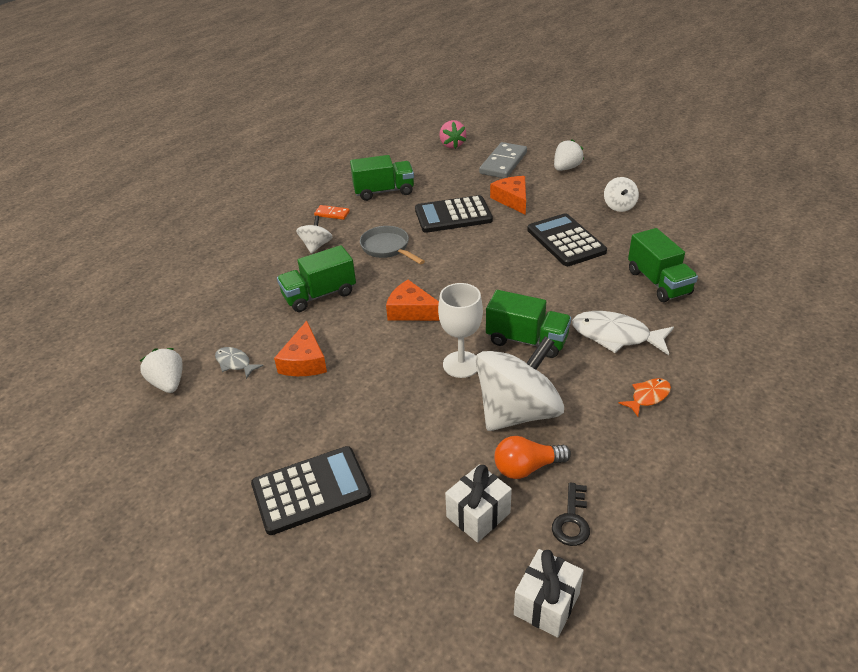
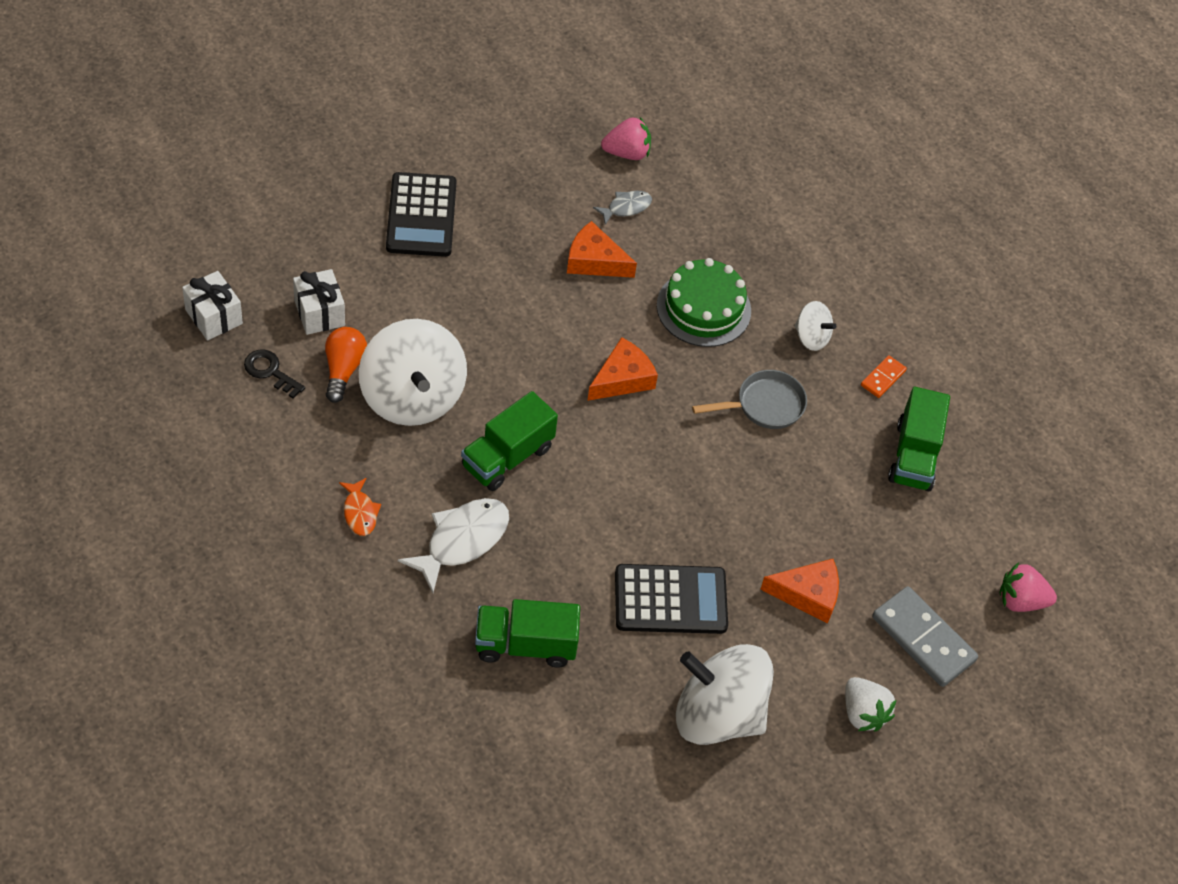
camera: 105 degrees right, 15 degrees up
(168, 383) = (627, 153): white strawberry -> pink strawberry
(319, 295) = (703, 308): green truck -> green cake
(453, 215) = (805, 507): black calculator -> none
(461, 364) = (507, 383): white goblet -> none
(619, 206) = (718, 715): white spinning top -> white spinning top, size x2.11

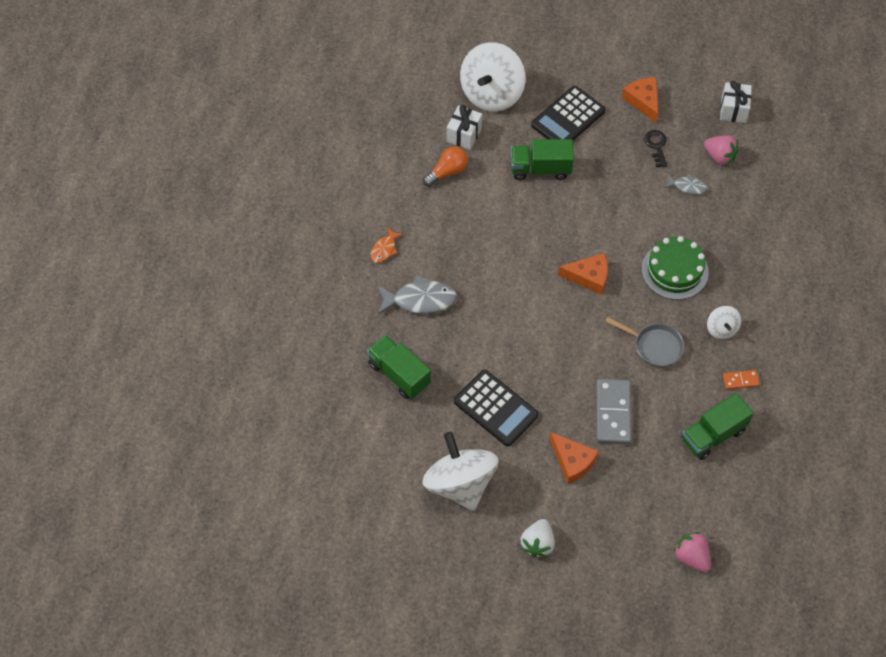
camera: 50 degrees right, 5 degrees up
(213, 317) = (410, 102): white gift -> white gift (733, 110)
(270, 371) = (410, 148): black key -> black key (656, 146)
(412, 396) = (468, 209): white spinning top -> white spinning top (492, 93)
(462, 541) = (420, 300): white fish -> grey fish
(507, 457) = (486, 274): green truck -> green truck (540, 169)
(594, 261) = (639, 204): orange cheese -> orange cheese (643, 101)
(923, 639) = (612, 533): grey domino -> grey domino (613, 413)

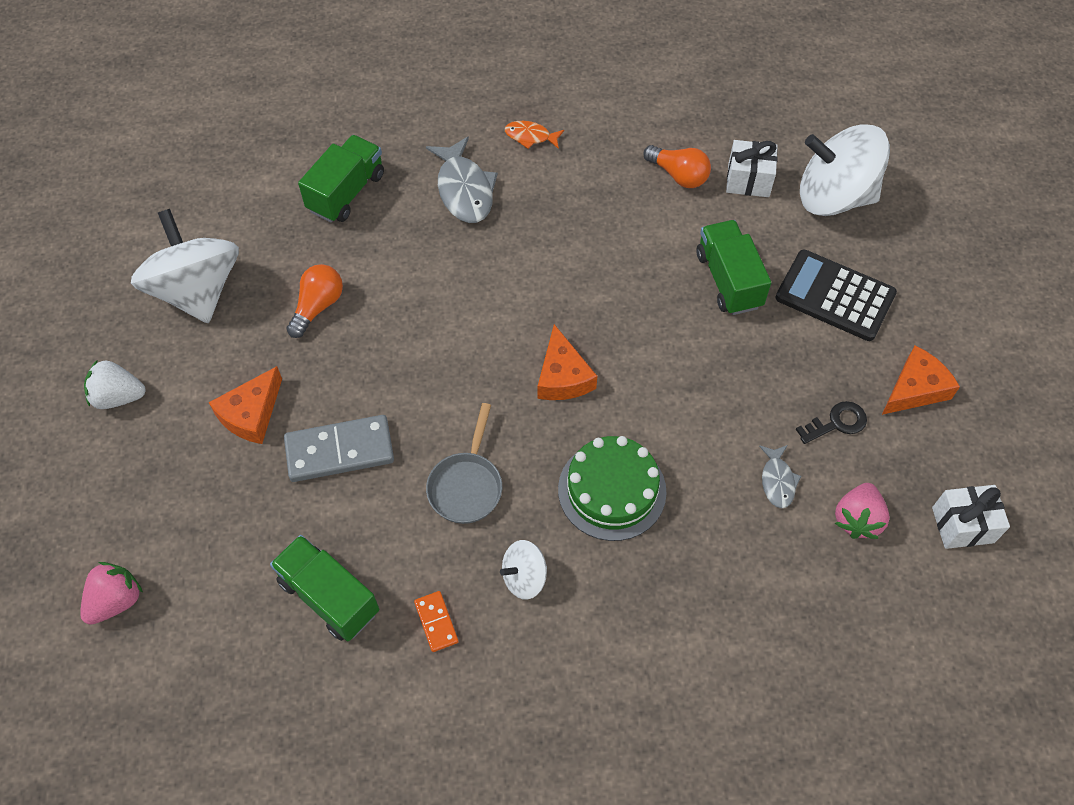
camera: 75 degrees right, 0 degrees up
(460, 484) = (197, 291): white spinning top -> white spinning top turned 75 degrees counterclockwise
(495, 408) = (317, 306): black calculator -> orange light bulb

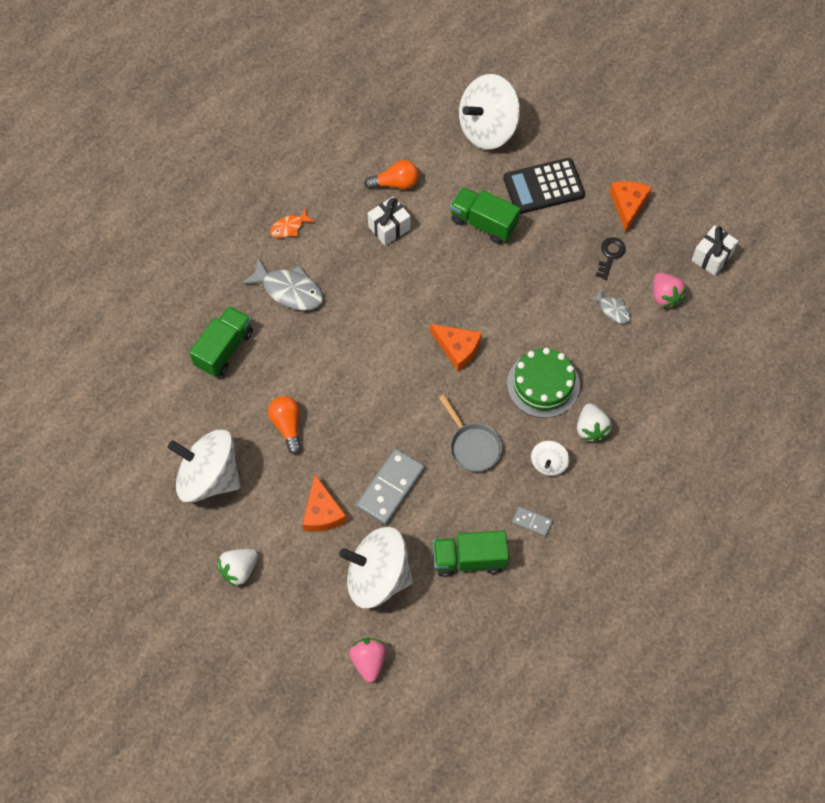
camera: 45 degrees left, 5 degrees up
(224, 525) = (377, 577): none -> white spinning top
(346, 192) = (224, 349): green truck -> green truck turned 45 degrees clockwise
(436, 622) = (532, 522): orange domino -> grey domino
(612, 584) = (591, 428): none -> white strawberry
(748, 180) = (435, 155): white gift -> white gift (389, 228)

